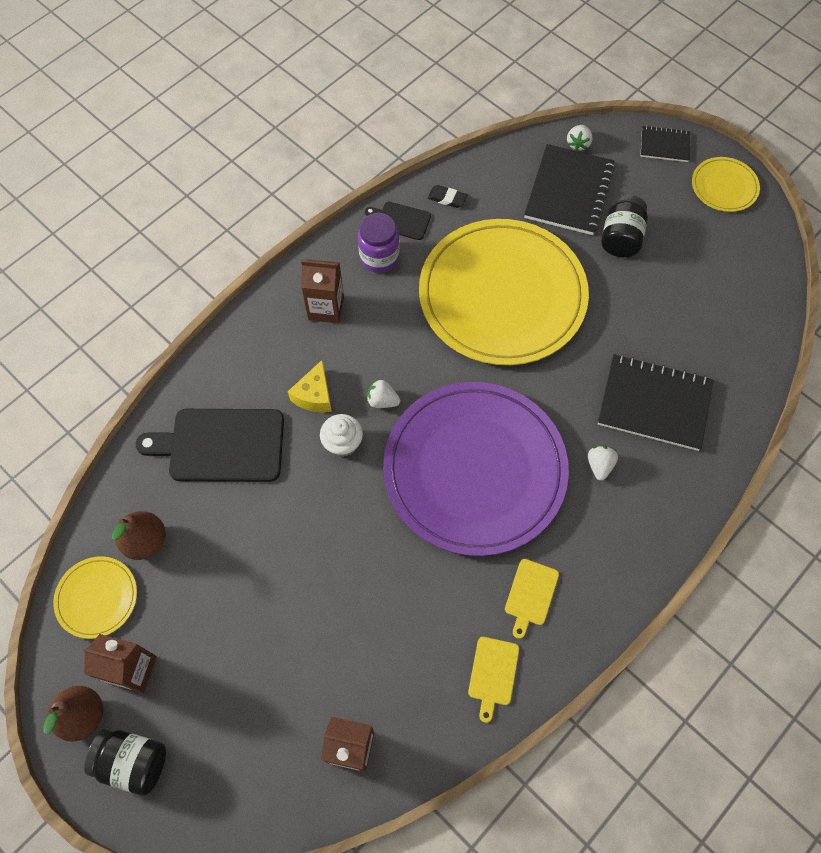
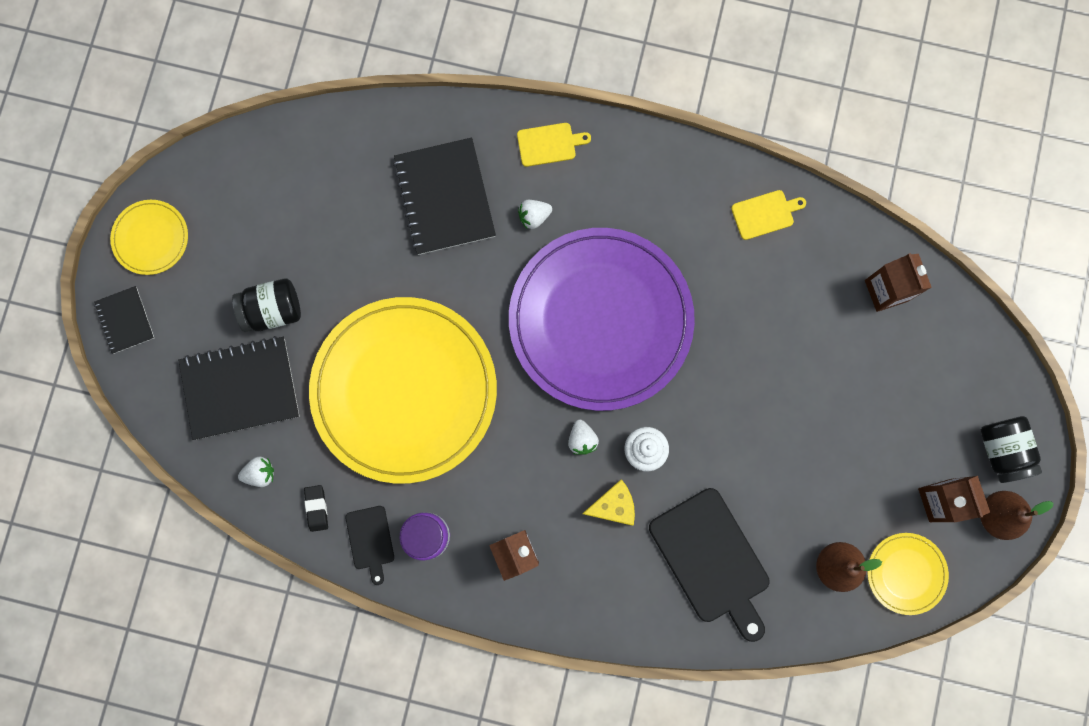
camera: 120 degrees left, 15 degrees up
(530, 595) = (683, 217): yellow cutting board -> yellow cutting board (549, 144)
(578, 144) = (170, 410): white strawberry -> white strawberry (260, 473)

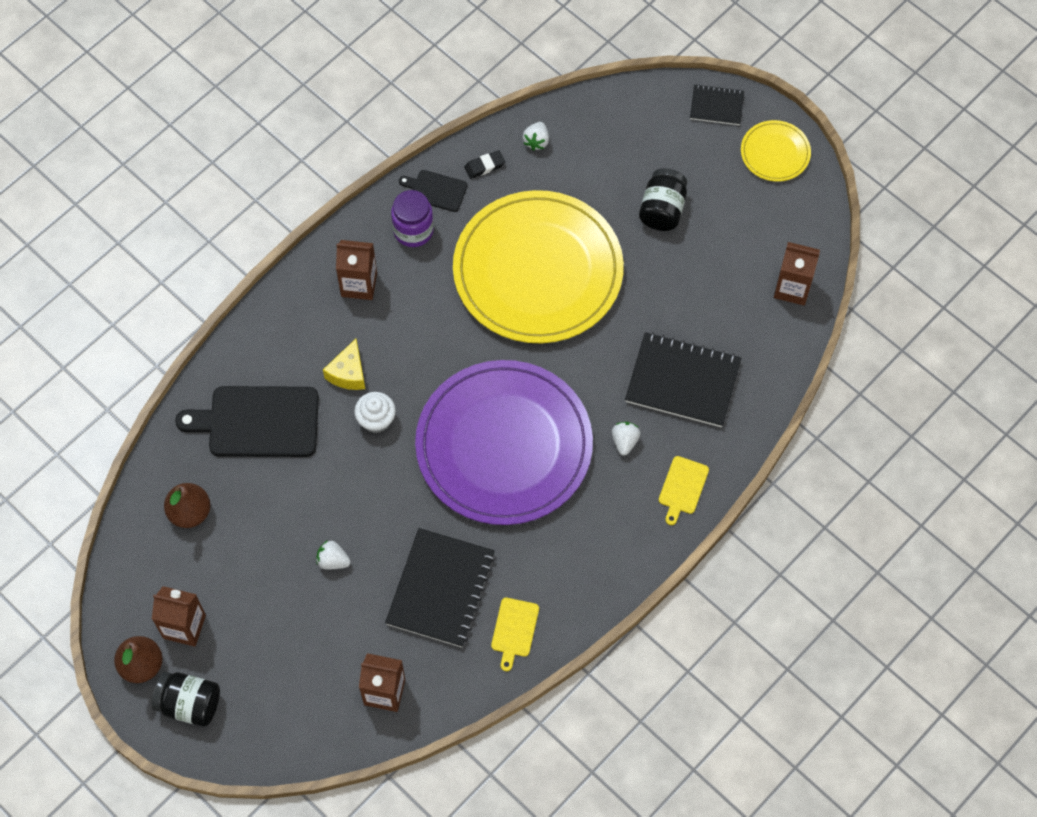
camera: 120 degrees right, 15 degrees down
(240, 388) = (612, 158): black notebook -> black notebook (440, 589)
(293, 150) = (792, 288): none -> brown carton
(317, 508) = (484, 166): black eraser -> black eraser turned 45 degrees counterclockwise
(582, 439) = (415, 378): white strawberry -> white strawberry (333, 560)
(906, 573) = (147, 563): yellow plate -> none

